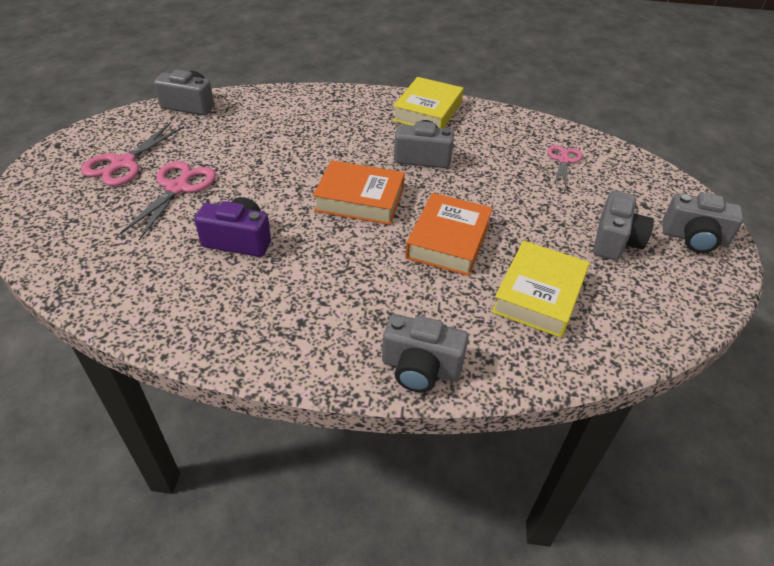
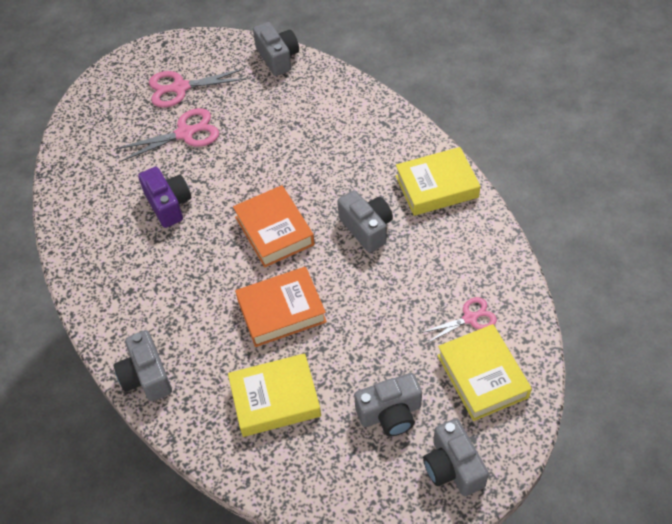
camera: 55 degrees right, 10 degrees up
(621, 182) = (482, 376): none -> yellow book

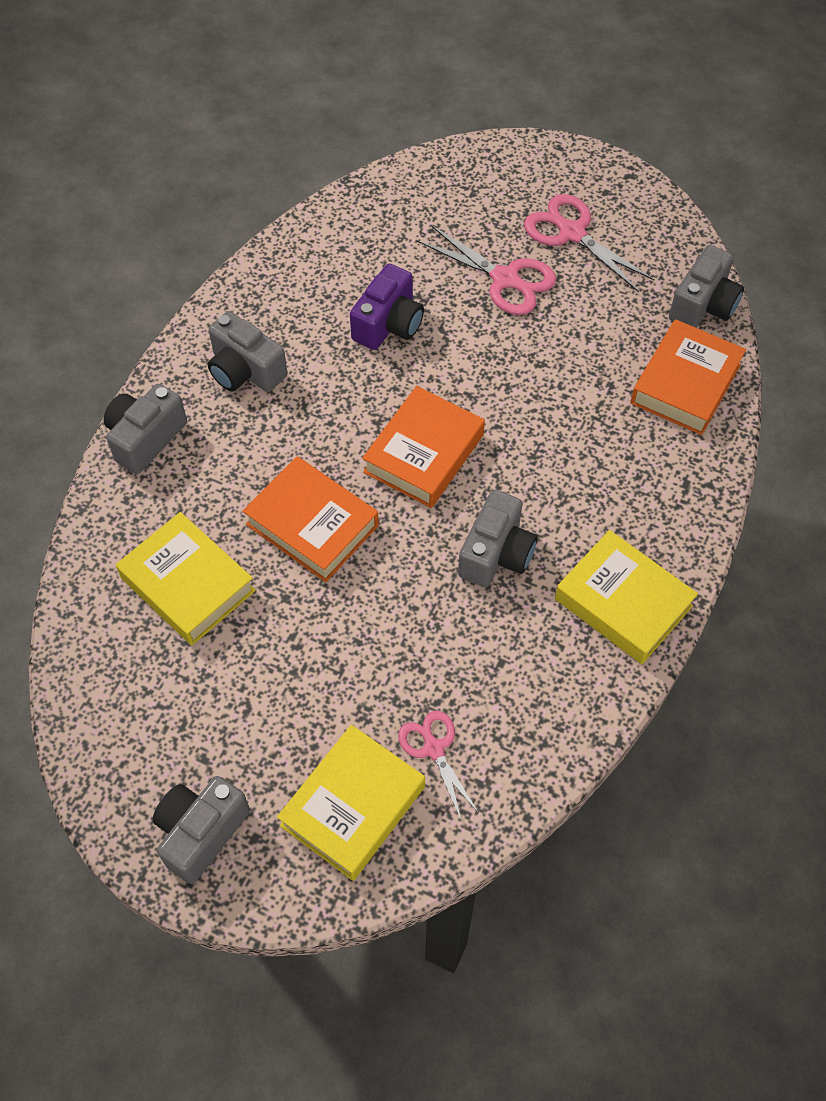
camera: 55 degrees right, 5 degrees up
(321, 91) = (685, 384): none -> orange book
(390, 413) = (237, 721): grey camera -> grey camera (245, 370)
(470, 318) = (433, 748): pink scissors -> pink scissors turned 150 degrees counterclockwise

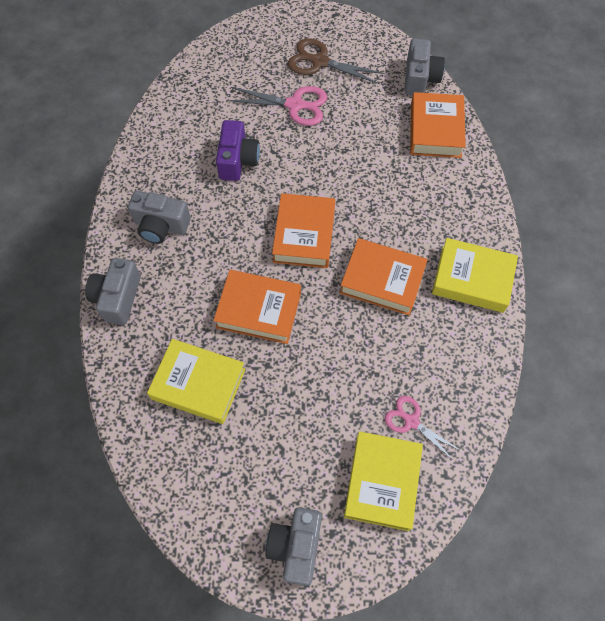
camera: 25 degrees left, 5 degrees up
(496, 553) = (382, 280): grey camera -> orange book
(571, 233) = (319, 62): pink scissors -> brown scissors

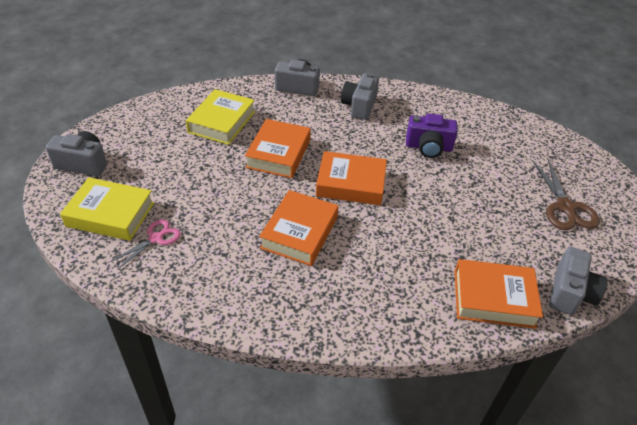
camera: 90 degrees right, 20 degrees down
(295, 105) = (501, 186): pink scissors -> none
(319, 62) = (565, 207): brown scissors -> brown scissors turned 150 degrees clockwise
(420, 78) = (570, 293): grey camera -> grey camera turned 75 degrees counterclockwise
(472, 279) = (295, 305): yellow book -> none

